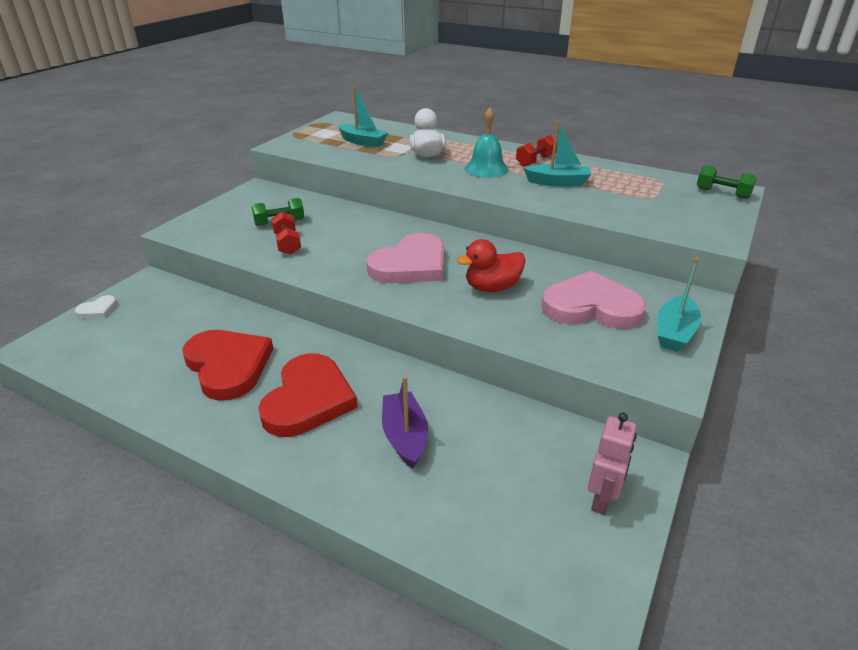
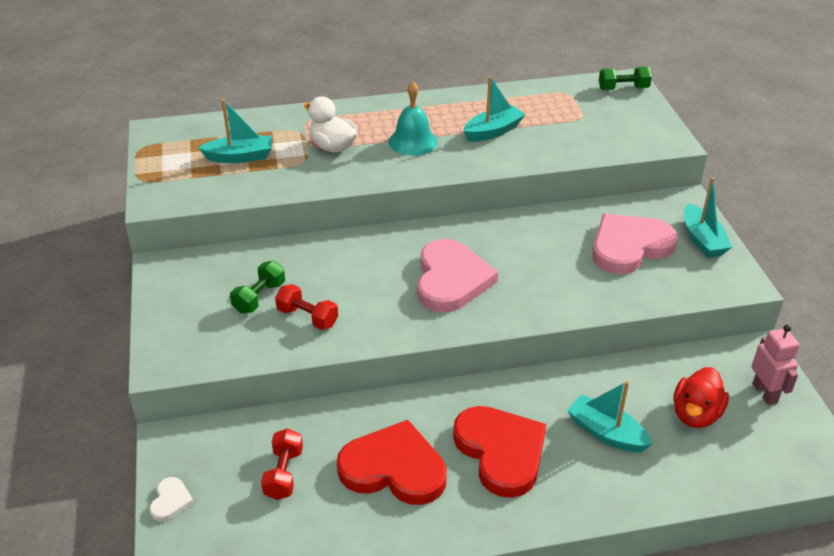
camera: 40 degrees left, 5 degrees up
(405, 436) = (606, 433): purple boat -> turquoise boat
(492, 287) = (542, 267): red duck -> red duck (695, 414)
(535, 161) = (441, 112): red dumbbell -> red dumbbell (284, 474)

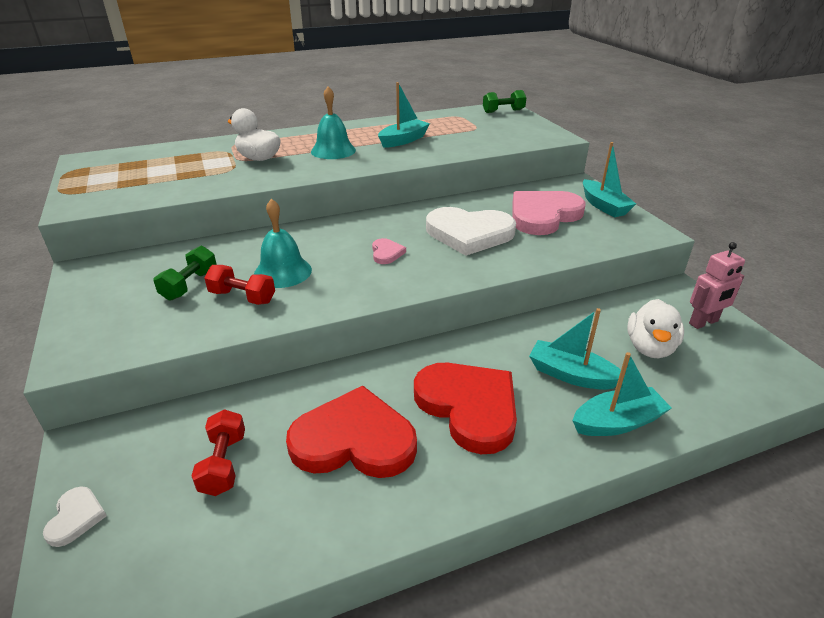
camera: 10 degrees left, 5 degrees down
(240, 157) = (168, 170): turquoise boat -> turquoise boat (617, 422)
(346, 291) = (282, 272): none -> turquoise bell
(451, 280) = (386, 253): pink heart -> pink heart, size x0.43
(541, 263) = (469, 234): none -> white heart
(695, 414) = (650, 348): red duck -> white duck
(765, 393) = (703, 322): pink robot -> pink robot turned 90 degrees clockwise

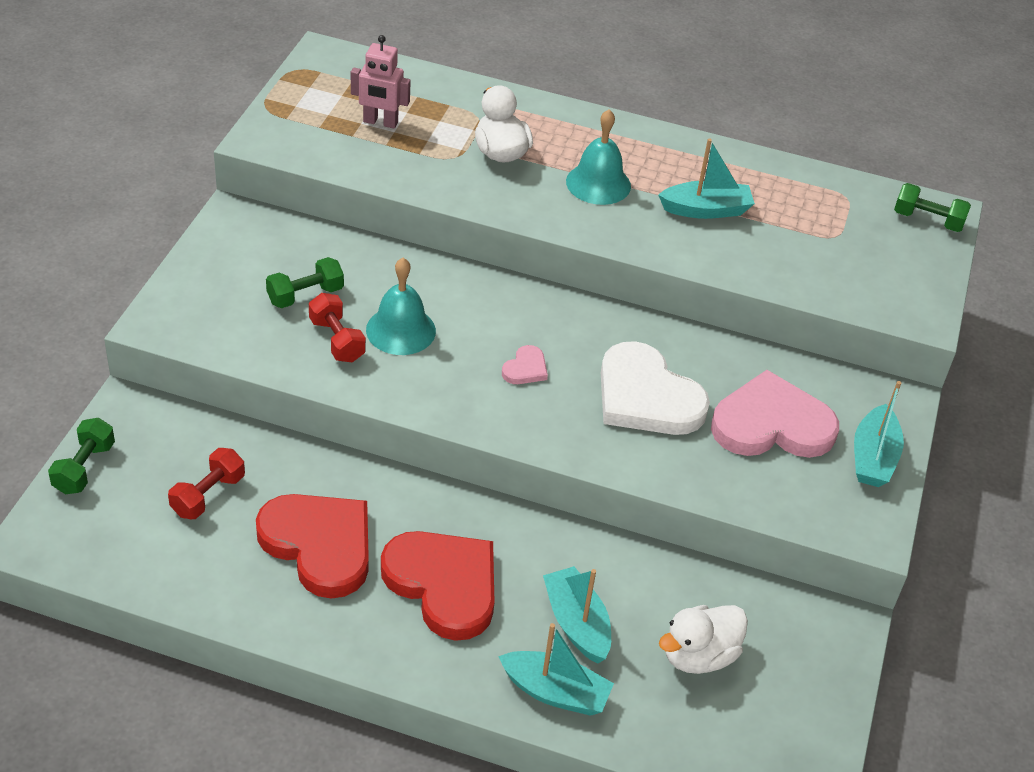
camera: 35 degrees right, 10 degrees up
(76, 517) = (84, 468): white heart -> green dumbbell
(469, 407) = (444, 585): red heart -> red heart turned 45 degrees counterclockwise
(703, 322) = (806, 675): pink robot -> pink robot (380, 122)

